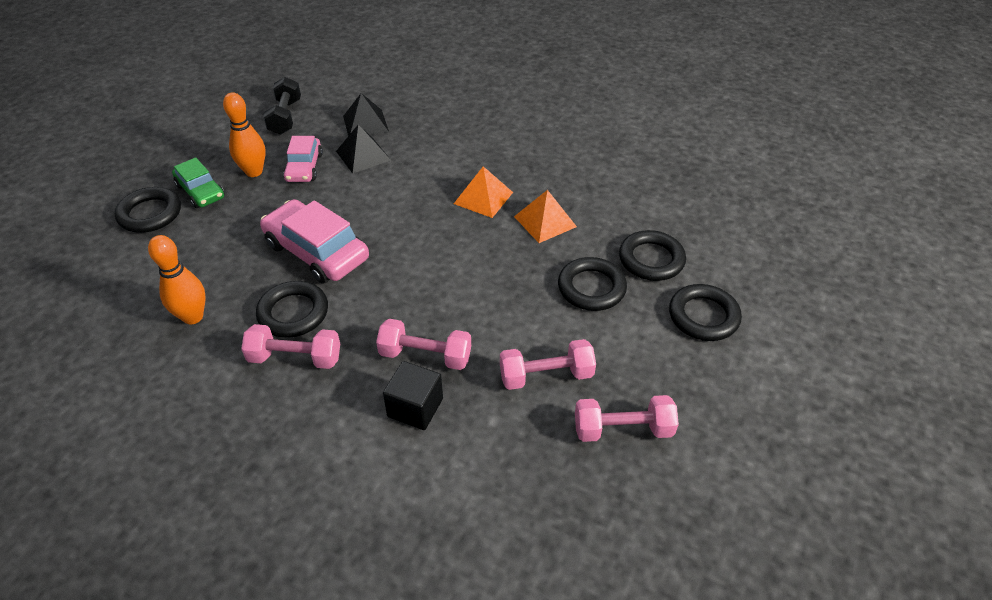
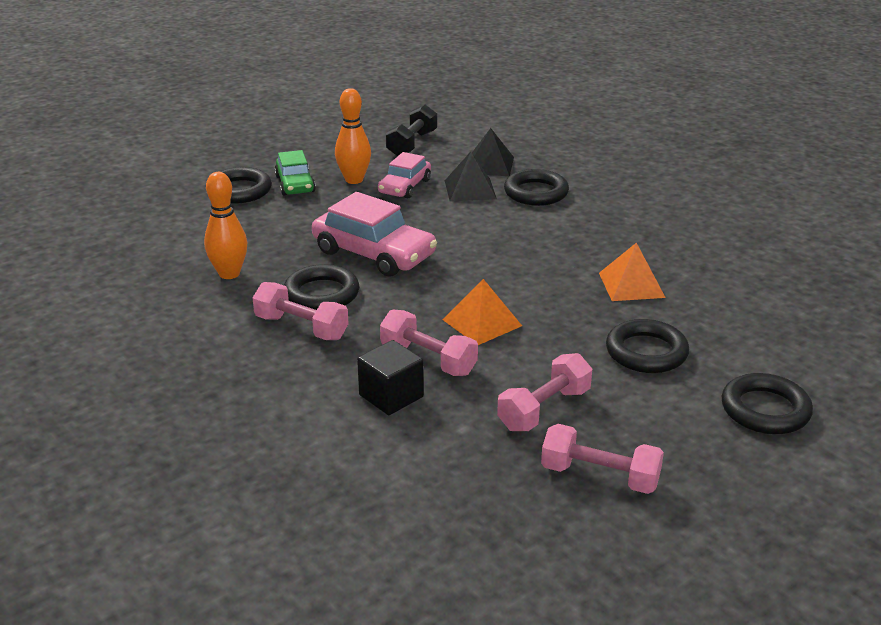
camera: 25 degrees right, 15 degrees down
(316, 251) = (374, 253): pink car -> pink car turned 150 degrees clockwise
(483, 198) = (575, 250): orange pyramid -> orange pyramid (482, 322)
(546, 376) = (544, 409): pink dumbbell -> pink dumbbell turned 60 degrees counterclockwise
(651, 259) = (735, 346): black ring -> black ring (536, 193)

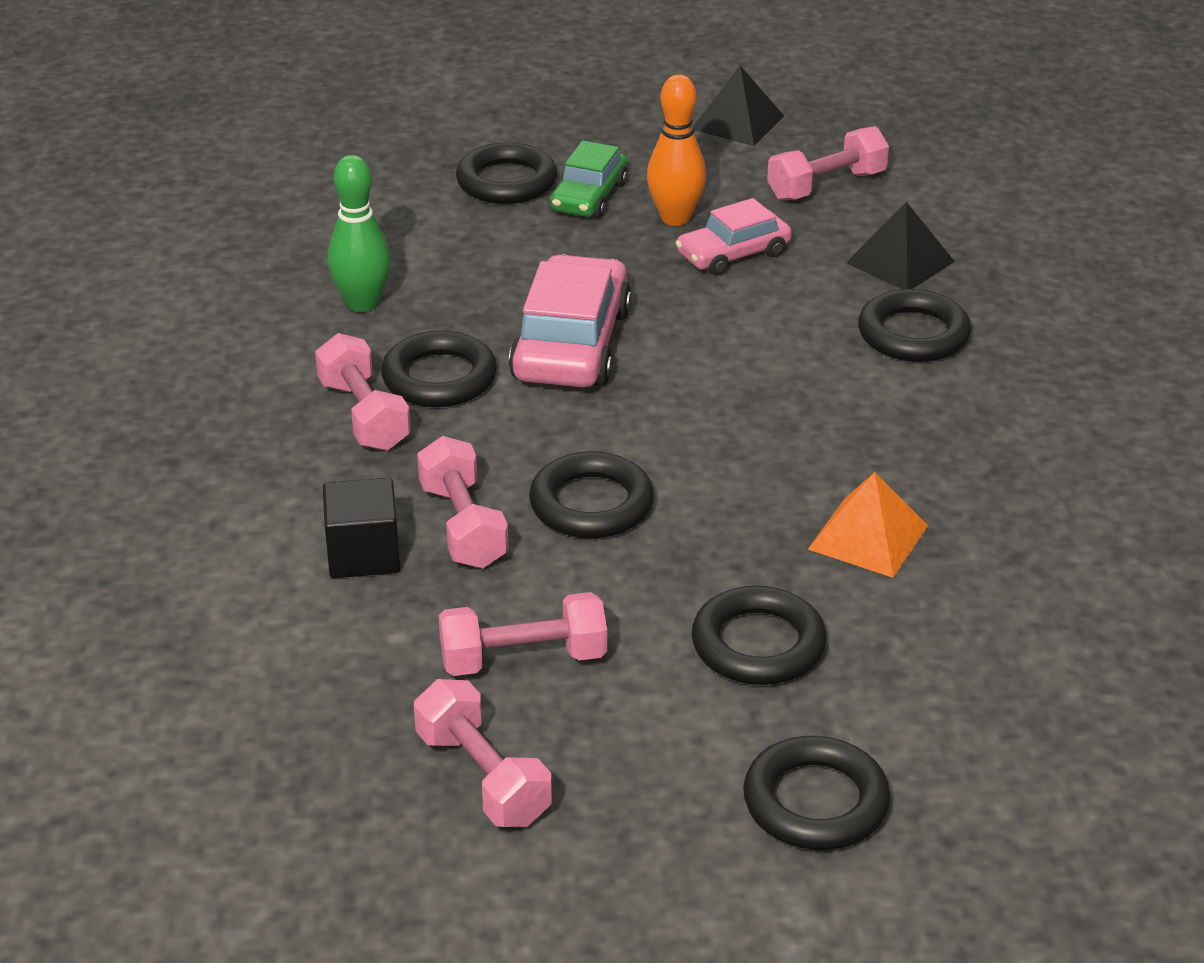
camera: 35 degrees right, 5 degrees up
(229, 274) = (362, 303): orange bowling pin -> green bowling pin
(374, 253) = (571, 344): pink car -> pink car turned 150 degrees counterclockwise
(412, 144) = (826, 186): black dumbbell -> pink dumbbell
(470, 189) = (821, 293): black pyramid -> black pyramid (737, 122)
(482, 322) = (591, 504): orange pyramid -> black ring

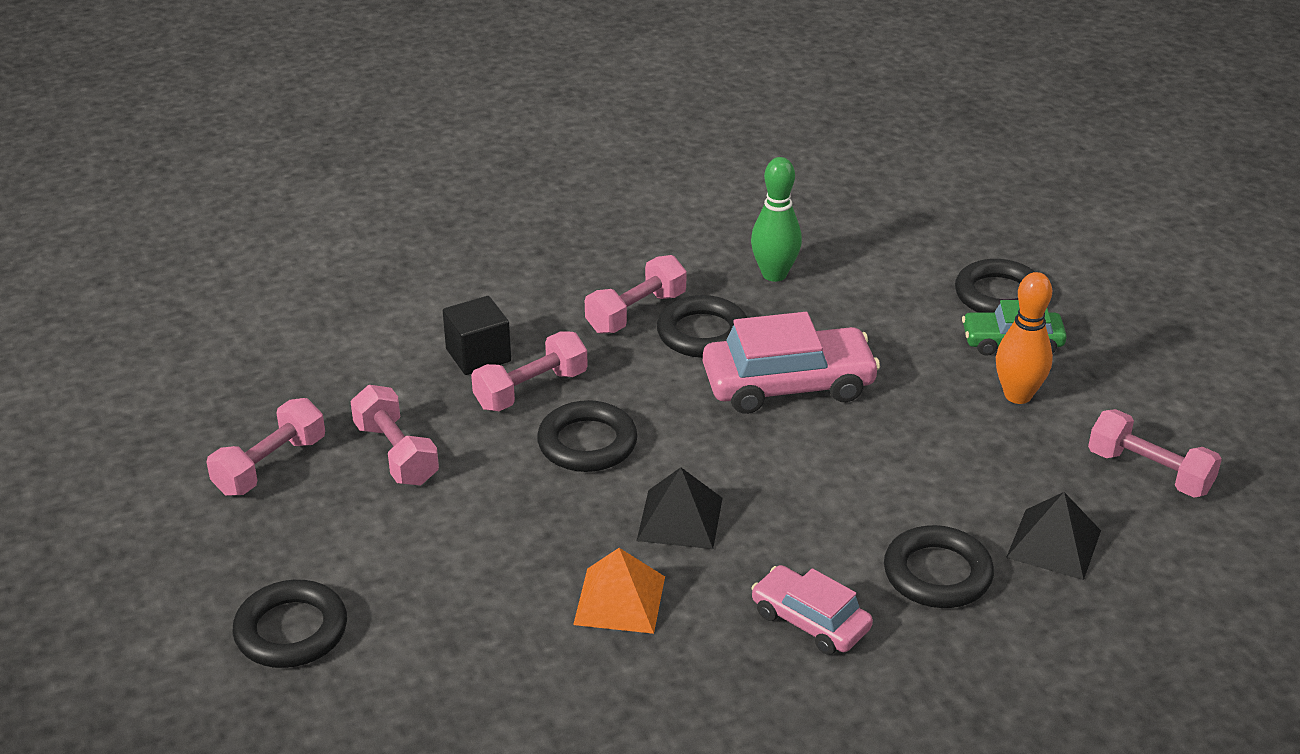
camera: 70 degrees right, 0 degrees up
(733, 254) = (986, 440): pink car -> pink car (810, 621)
(737, 122) = (1213, 395): black pyramid -> black pyramid (679, 519)
(758, 644) = (457, 565): black ring -> none

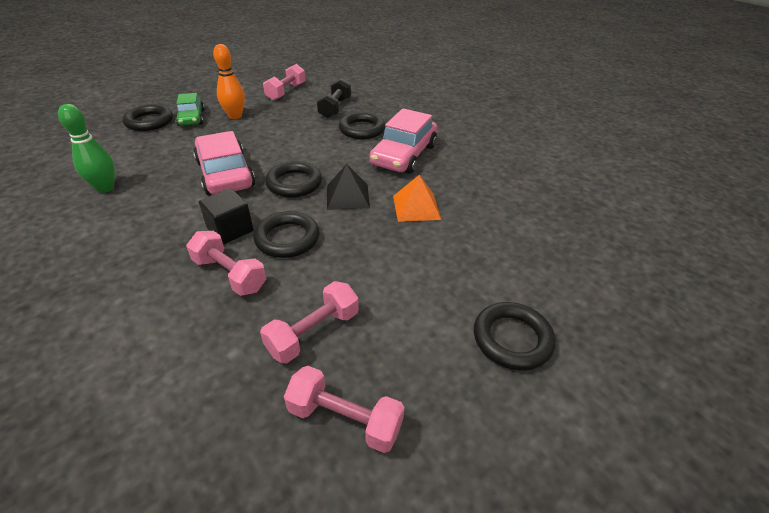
camera: 105 degrees left, 5 degrees up
(478, 355) = (182, 313): black cube -> black cube (230, 229)
(636, 312) = (137, 239): pink dumbbell -> none
(702, 333) = (169, 208): black ring -> black ring (294, 183)
(810, 621) = (404, 155): pink car -> pink car, size x1.64
(1053, 544) = (335, 108): black pyramid -> black dumbbell

